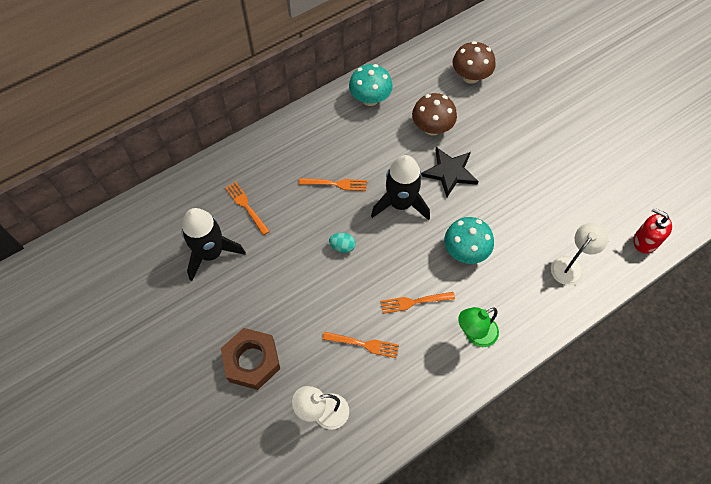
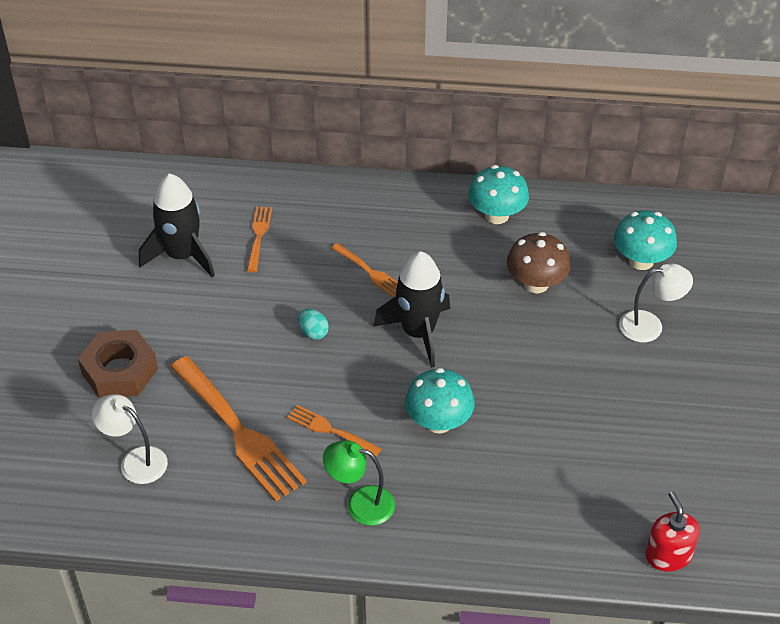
camera: 40 degrees right, 15 degrees down
(363, 344) = (237, 431): orange fork -> orange fork, size x1.98
(450, 172) = (507, 338): black star -> none
(470, 77) = (641, 261): brown mushroom -> turquoise mushroom
(571, 265) = (545, 516): white lamp -> white lamp (650, 325)

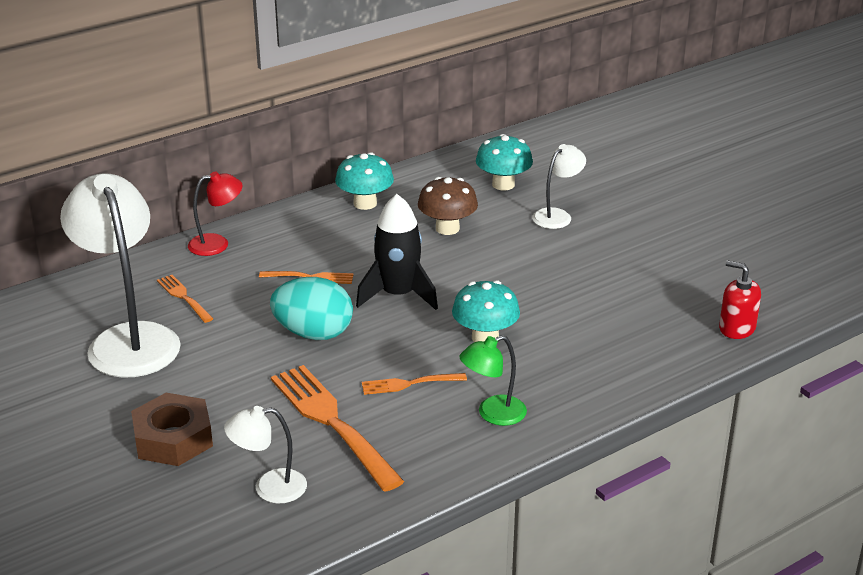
camera: 40 degrees left, 15 degrees down
(182, 255) = (129, 339): black rocket -> white lamp
(237, 431) = (333, 423): orange fork -> orange fork turned 135 degrees counterclockwise
(313, 332) = (313, 333): turquoise egg -> turquoise egg, size x2.24
(336, 193) = (217, 244): none -> red lamp

